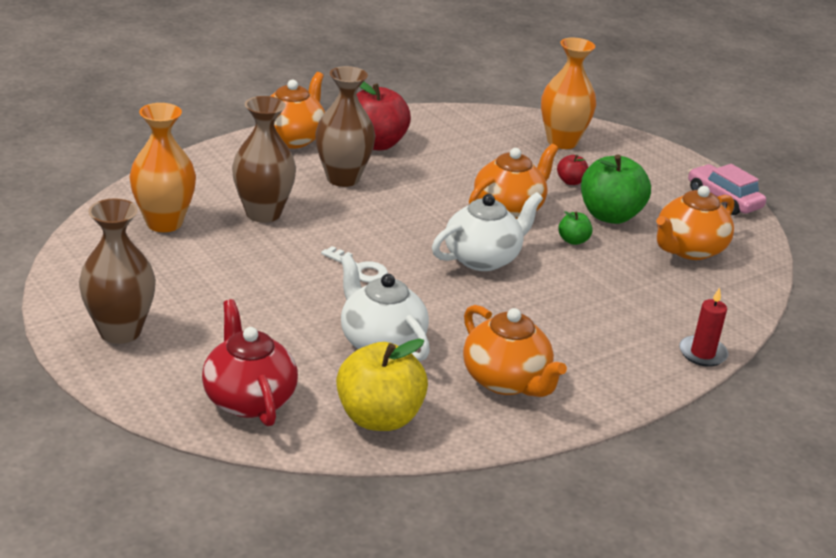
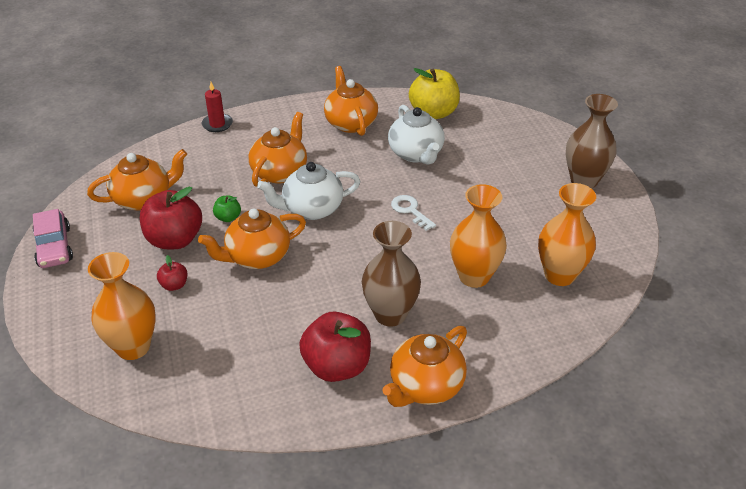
camera: 160 degrees left, 10 degrees up
(249, 399) = (504, 130): red teapot -> none
(263, 213) = (474, 276): brown vase -> orange vase
(555, 296) = (280, 172): none -> orange teapot
(610, 216) = (175, 240): green apple -> red apple

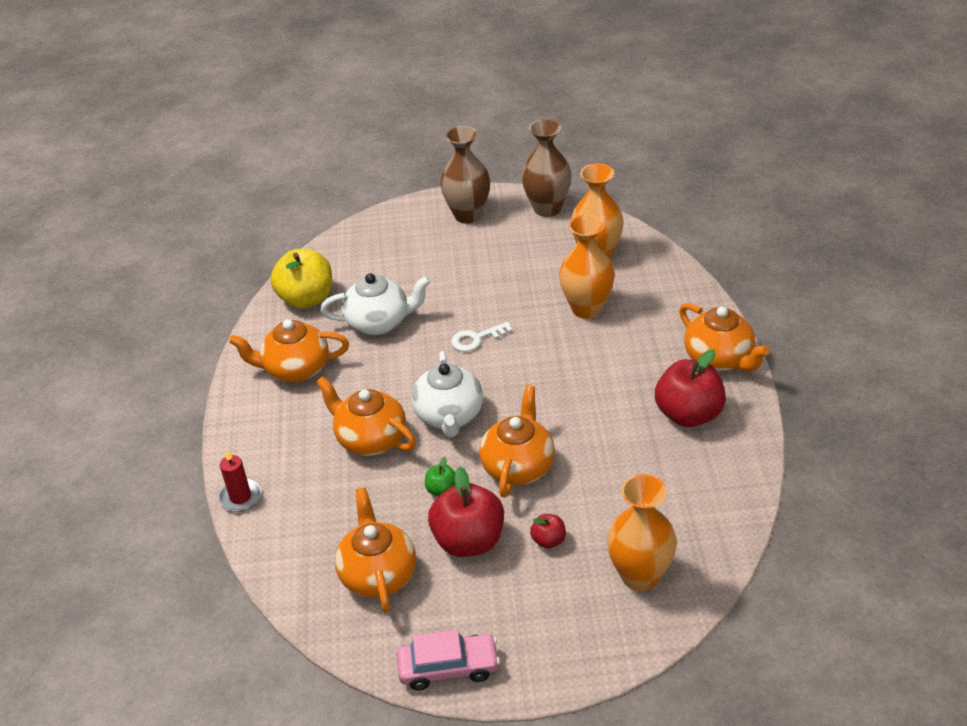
camera: 75 degrees left, 0 degrees up
(257, 257) = (518, 466): orange teapot -> orange teapot turned 150 degrees counterclockwise
(390, 314) = (626, 371): brown vase -> brown vase (547, 208)

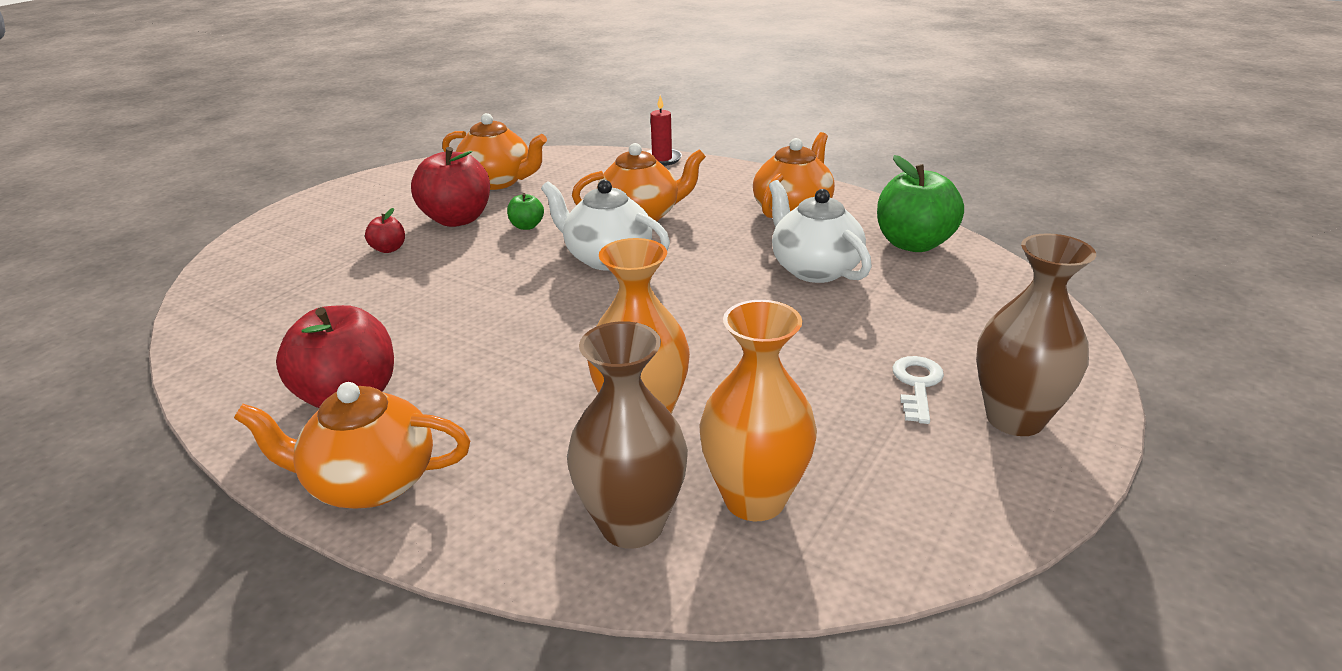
camera: 125 degrees right, 10 degrees down
(306, 299) = (913, 244): yellow apple -> green apple
(379, 322) = (814, 269): white teapot -> white teapot turned 120 degrees clockwise
(448, 668) = (381, 181): pink car -> none
(476, 339) = (701, 314): white key -> white key (917, 385)
(518, 466) = (485, 267): orange teapot -> none
(547, 208) = (964, 516): brown vase -> brown vase (632, 524)
(640, 576) = (275, 272): orange vase -> none

